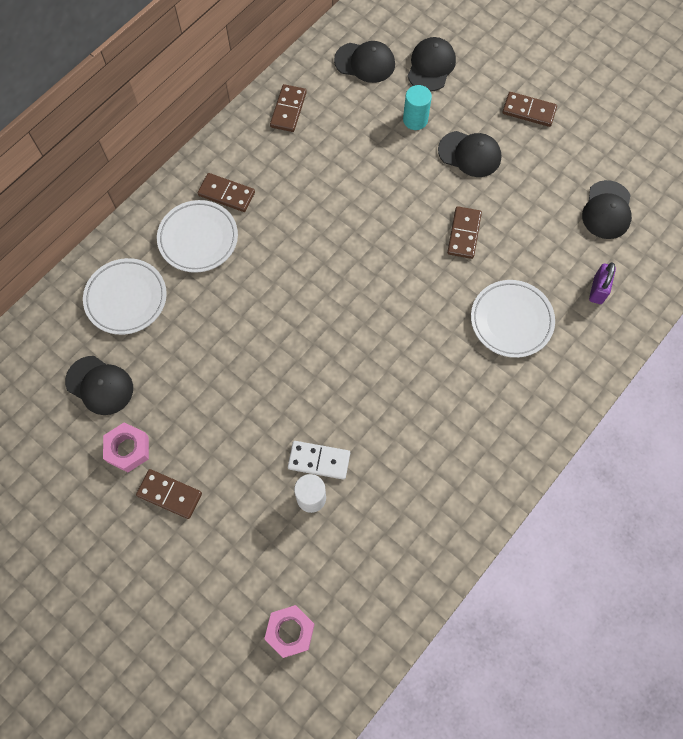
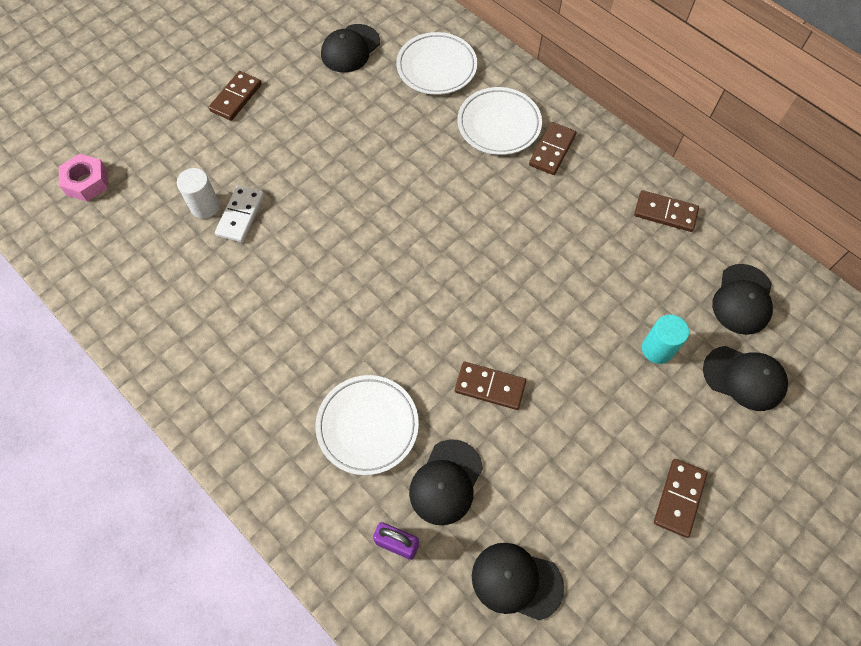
camera: 95 degrees right, 5 degrees down
(128, 449) = (285, 69): pink nut -> none
(469, 154) = (606, 409): black cap -> black cap (446, 482)

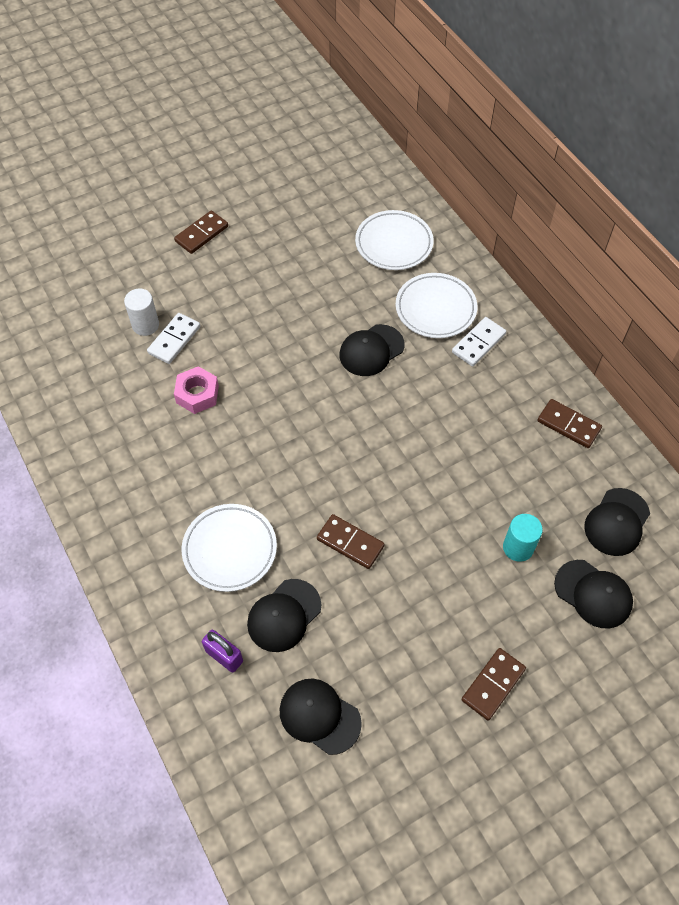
camera: 15 degrees right, 5 degrees down
(87, 182) = (50, 282): pink nut -> pink nut (197, 394)
(350, 49) = (319, 210): black cap -> black cap (371, 350)
(552, 150) = (478, 343): brown domino -> white domino

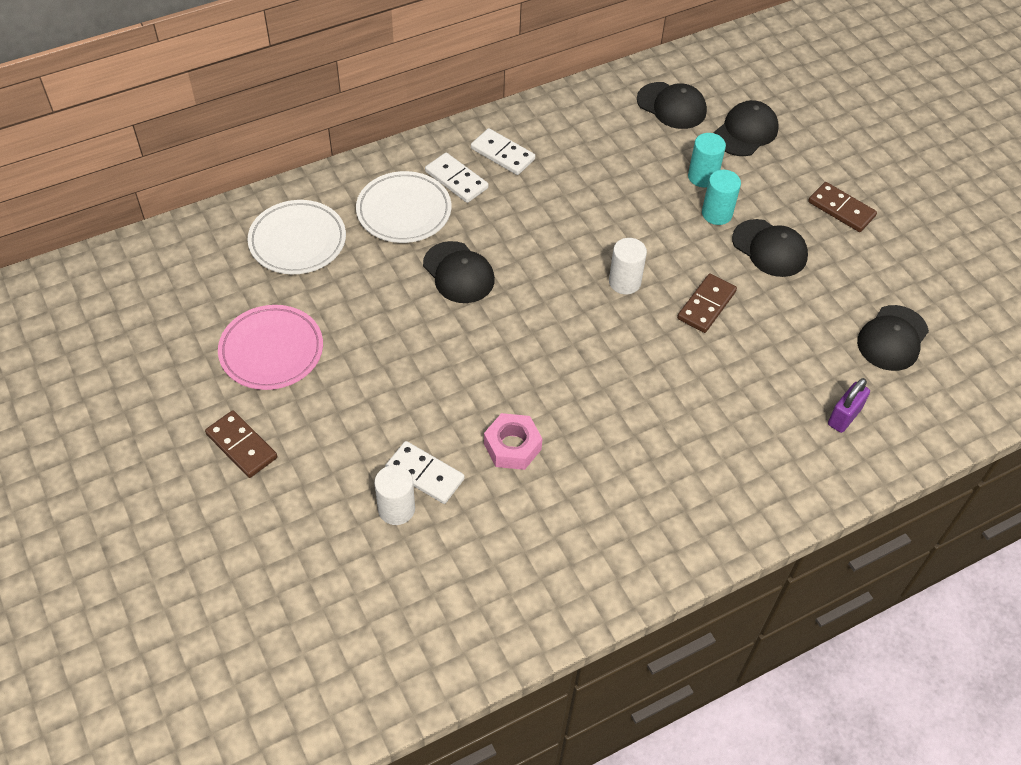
camera: 90 degrees left, 5 degrees down
(230, 549) = (722, 412): white plate -> none
(284, 615) = (793, 364): black cap -> black cap (769, 248)
(285, 240) = (271, 351): none -> pink plate
(372, 475) = (624, 282): none -> white cylinder
(468, 558) = (717, 214): none -> turquoise cylinder
(517, 376) = (502, 154): none -> white domino
(568, 425) = (564, 124): brown domino -> none

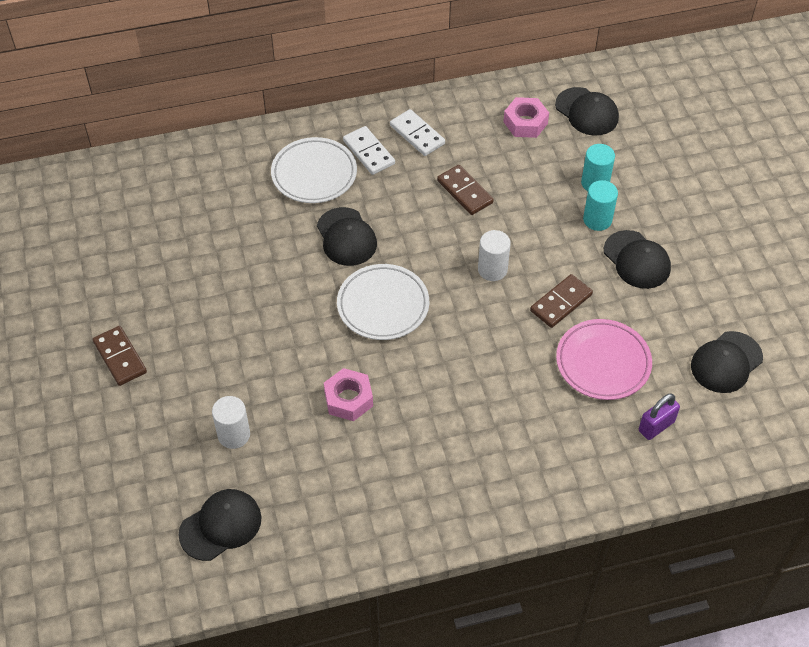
camera: 15 degrees right, 0 degrees up
(271, 351) = (166, 280): pink plate -> pink plate (603, 362)
(297, 241) = (215, 187): white plate -> white plate (383, 305)
(425, 474) = (266, 409): white domino -> none
(612, 126) = (525, 123): none -> pink nut
(745, 132) = (649, 146): black cap -> black cap (221, 526)
(841, 209) = (717, 233): brown domino -> brown domino (465, 192)

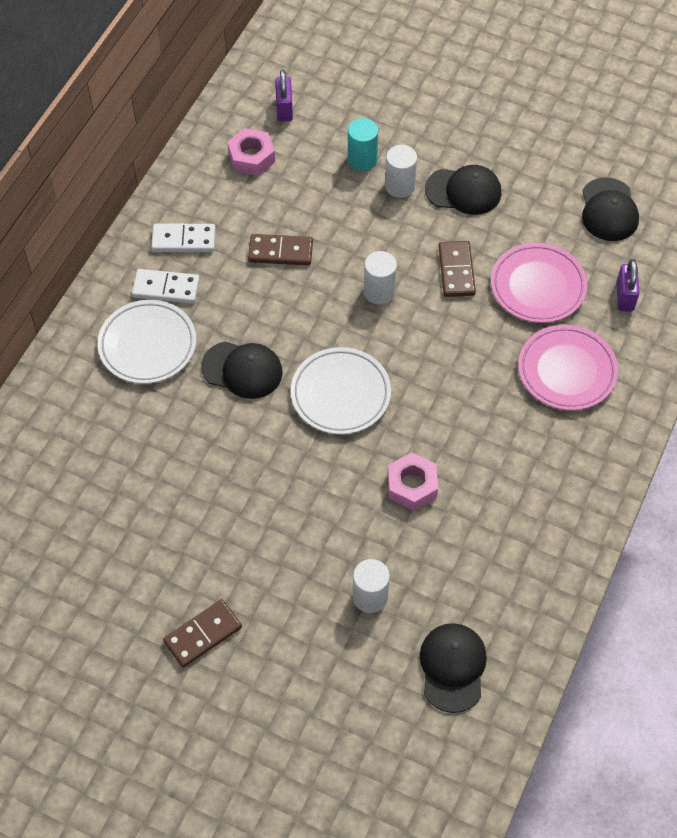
camera: 50 degrees left, 5 degrees up
(120, 357) = (202, 634): brown domino -> brown domino turned 45 degrees counterclockwise
(546, 432) = (567, 371): none -> pink plate
(587, 112) = (284, 109): black cap -> purple padlock
(597, 220) = (400, 186): turquoise cylinder -> white cylinder

